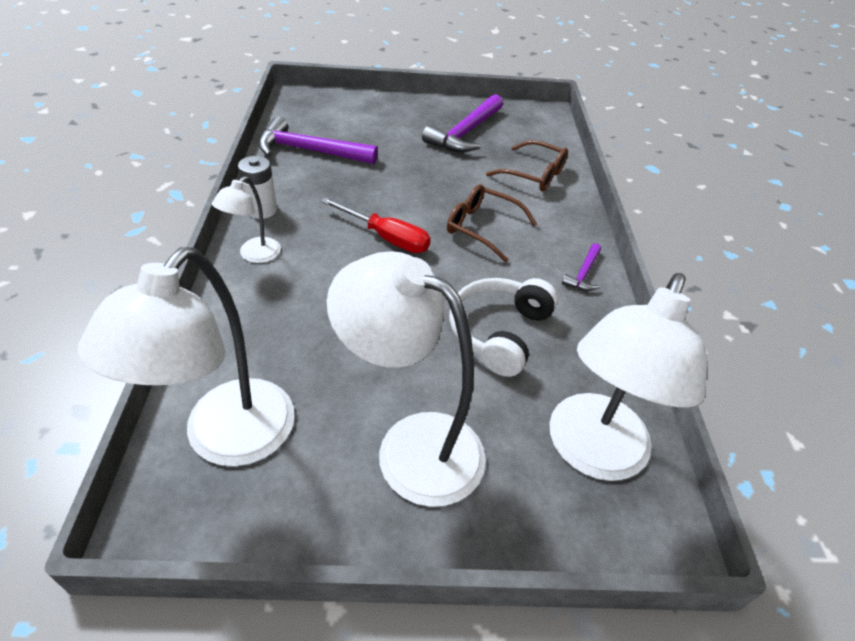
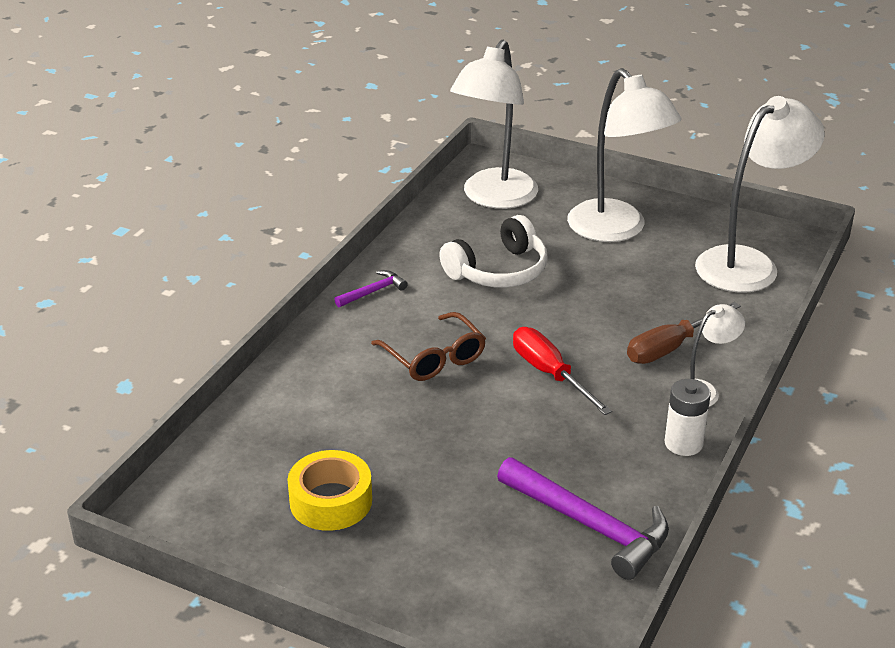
camera: 150 degrees left, 10 degrees down
(293, 290) = (670, 347): none -> brown screwdriver
(465, 133) = (331, 501): purple hammer -> yellow tape
(534, 175) = (303, 406): brown glasses -> none
(592, 453) = (494, 198): white lamp -> white lamp turned 150 degrees clockwise

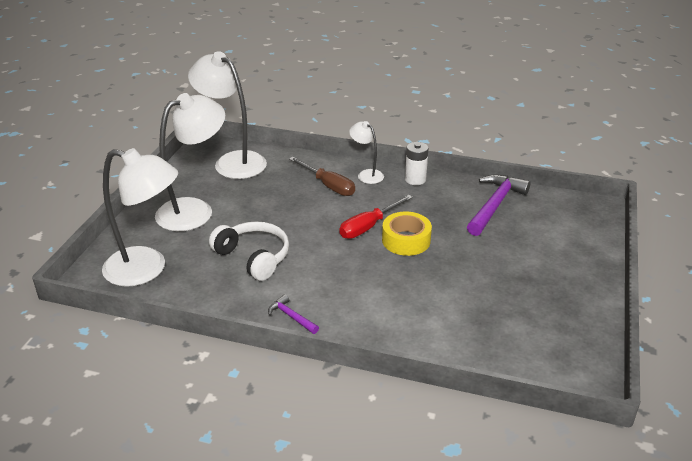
camera: 100 degrees left, 0 degrees up
(331, 501) = (528, 300): yellow tape -> yellow tape (406, 240)
(434, 358) = (367, 275): brown glasses -> none

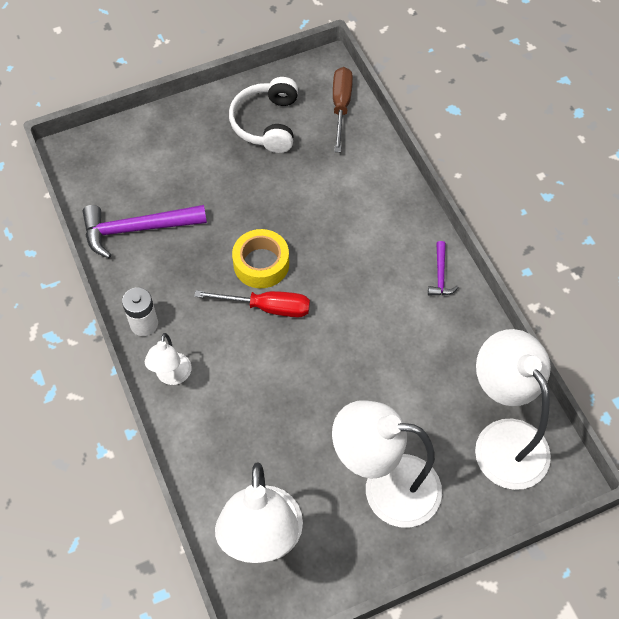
camera: 130 degrees left, 25 degrees up
(254, 257) = (400, 365): white headphones -> white headphones (266, 123)
(328, 185) = (226, 396): brown screwdriver -> brown screwdriver (341, 106)

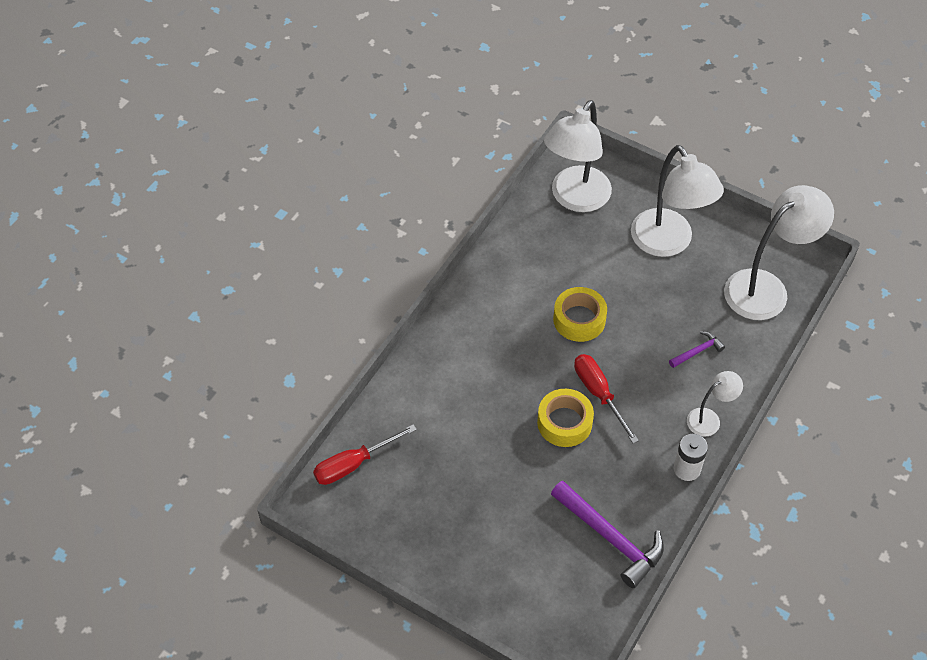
camera: 125 degrees left, 5 degrees down
(266, 123) = (418, 512): white headphones -> none
(341, 106) = (353, 464): brown screwdriver -> red screwdriver
(354, 344) = (579, 319): none -> yellow tape
(440, 275) = (473, 298): purple hammer -> purple hammer (697, 351)

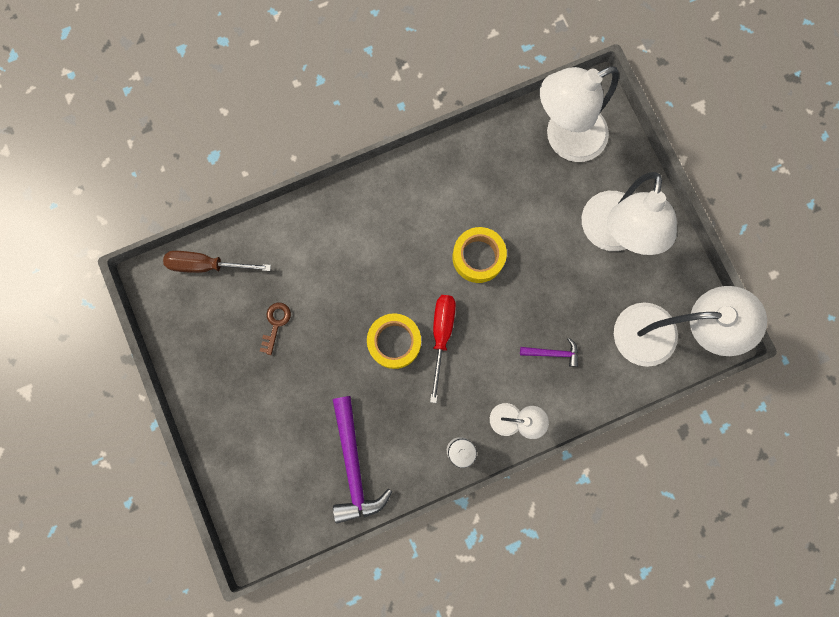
camera: 35 degrees right, 25 degrees up
(353, 464) = (207, 265): red screwdriver -> brown screwdriver
(452, 472) = (275, 324): none -> brown key

